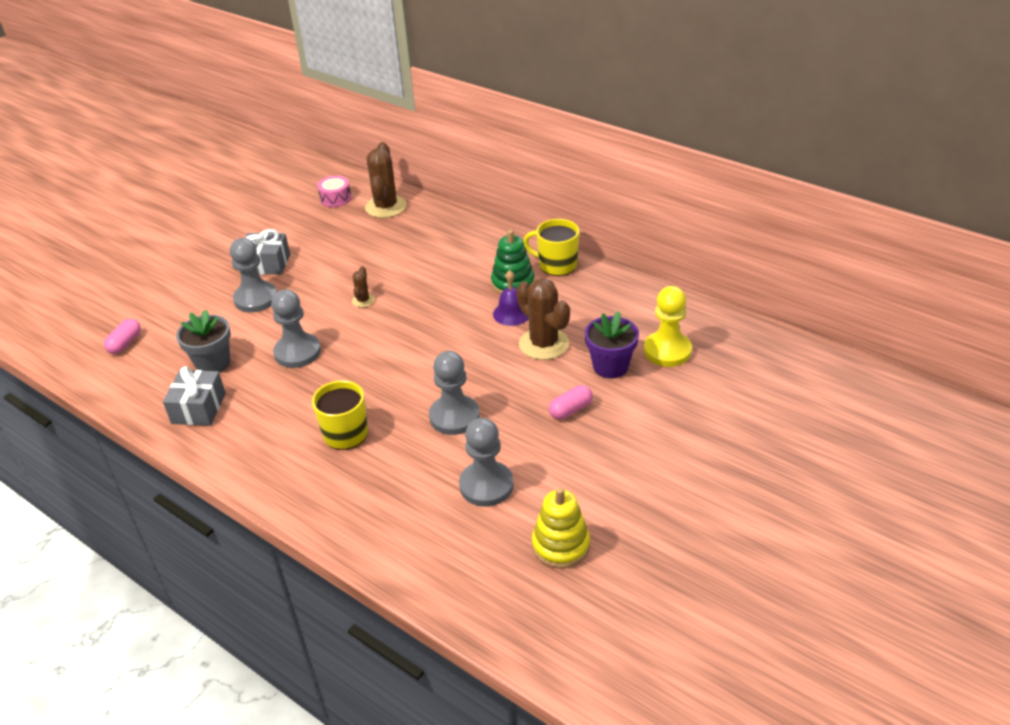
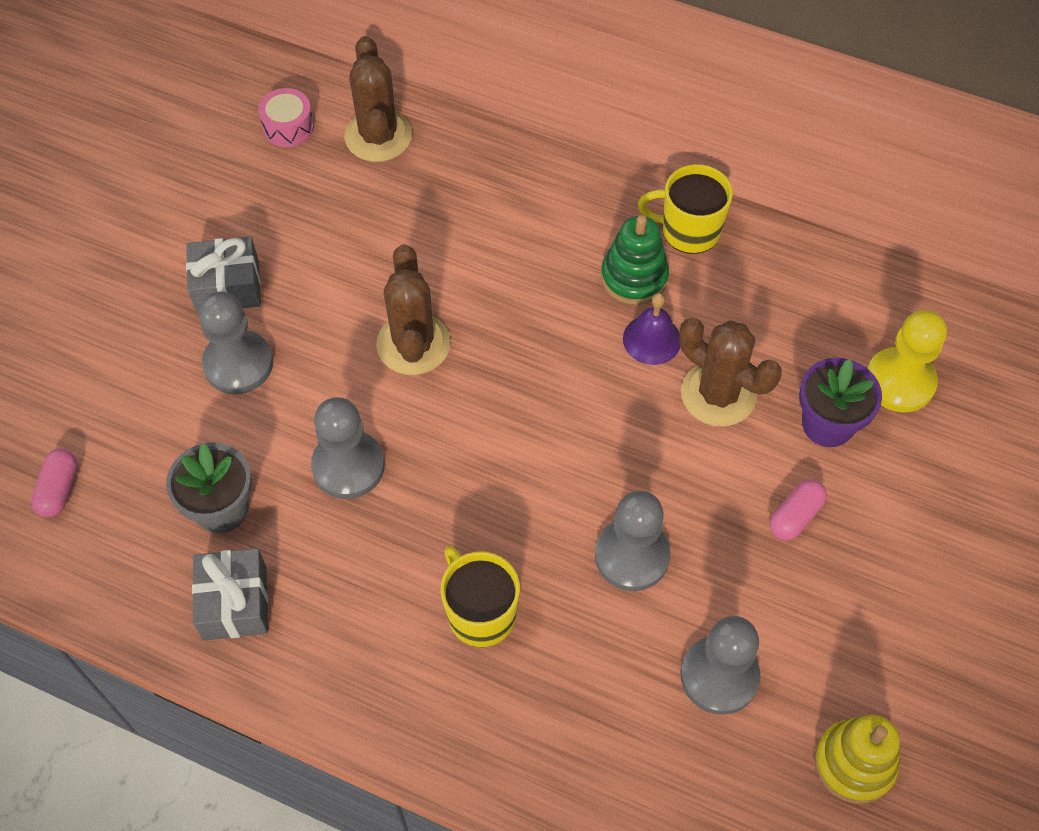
camera: 15 degrees left, 20 degrees up
(363, 300) = (413, 344): brown cactus -> brown cactus, size x2.06

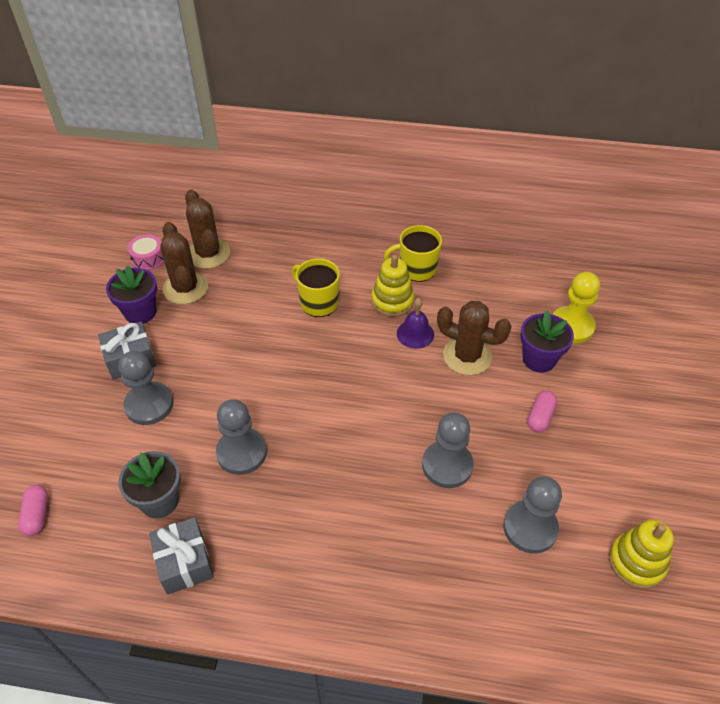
camera: 15 degrees left, 10 degrees down
(257, 214) = (140, 312): none -> purple flower pot
(413, 344) = (264, 368): brown cactus -> brown cactus (185, 288)
(480, 613) = (359, 526): yellow mug -> yellow mug (318, 302)
(634, 277) = (392, 301): green stacking toy -> yellow stacking toy

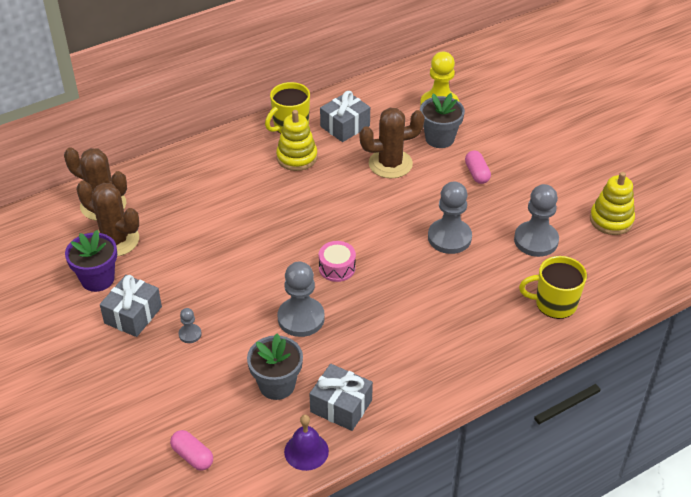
camera: 40 degrees left, 5 degrees down
(148, 259) = (52, 238): pink drum -> pink drum (337, 268)
(149, 405) = (190, 334): grey pawn -> grey pawn, size x0.48
(318, 302) = (240, 189): yellow mug -> yellow mug (554, 303)
(415, 334) = (338, 170): purple bell -> purple bell (306, 451)
(463, 296) = (345, 126): none -> grey gift
(539, 359) = (439, 138): purple flower pot -> grey flower pot

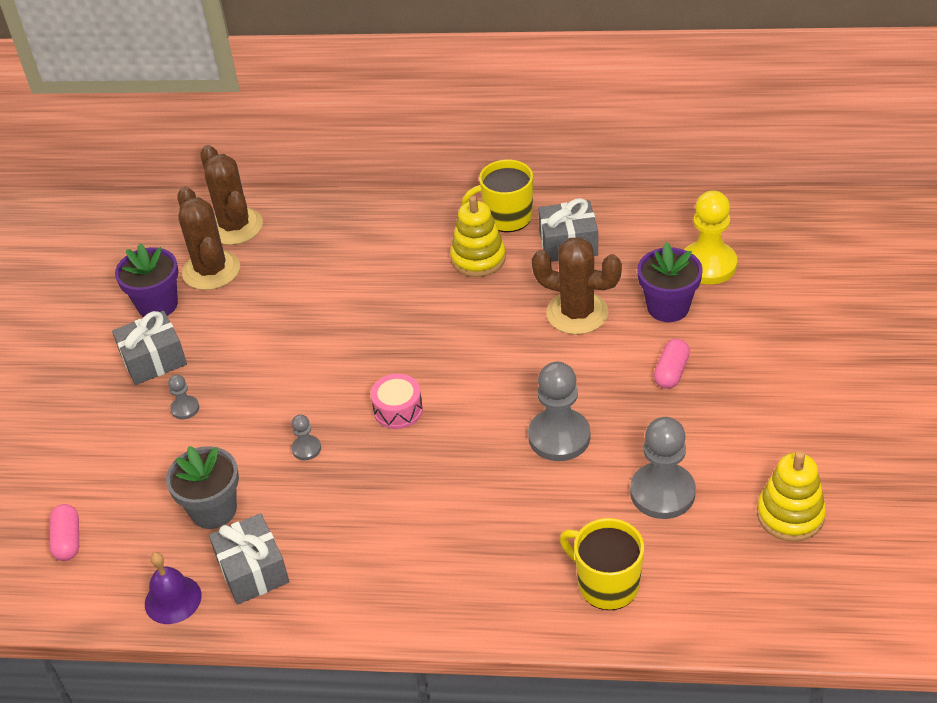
camera: 40 degrees right, 0 degrees up
(301, 318) = (306, 449): grey pawn -> grey pawn, size x0.48
(439, 138) = (668, 307): grey flower pot -> purple flower pot

